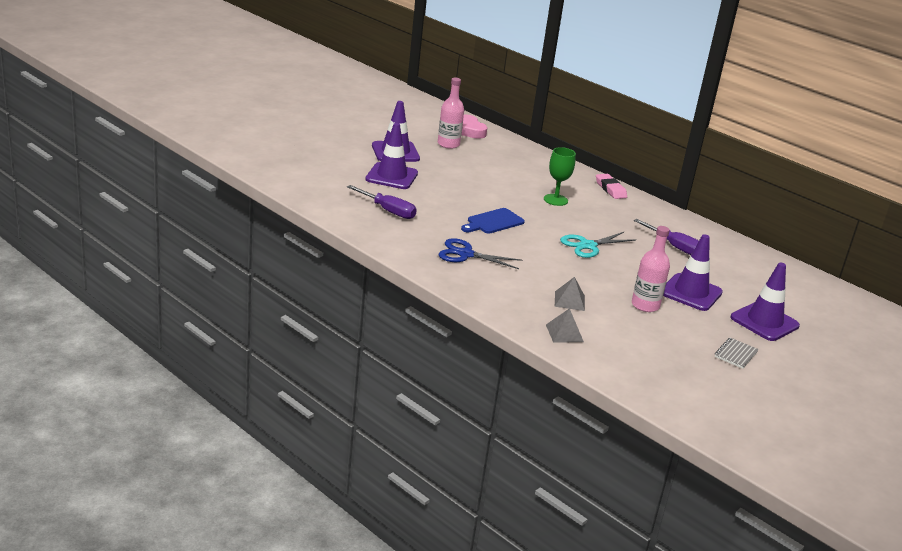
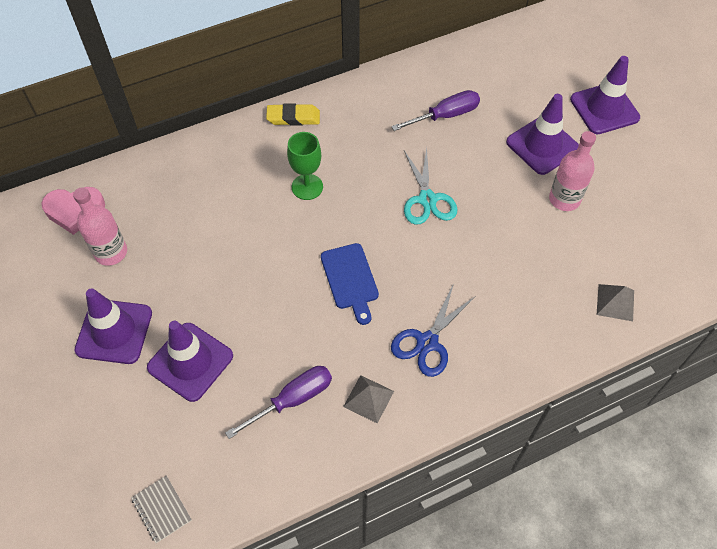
camera: 65 degrees left, 30 degrees up
(569, 301) = (548, 269): grey pyramid -> grey pyramid (368, 398)
(610, 189) = (293, 117): pink eraser -> yellow eraser
(736, 354) = (662, 161): grey notebook -> grey notebook (162, 509)

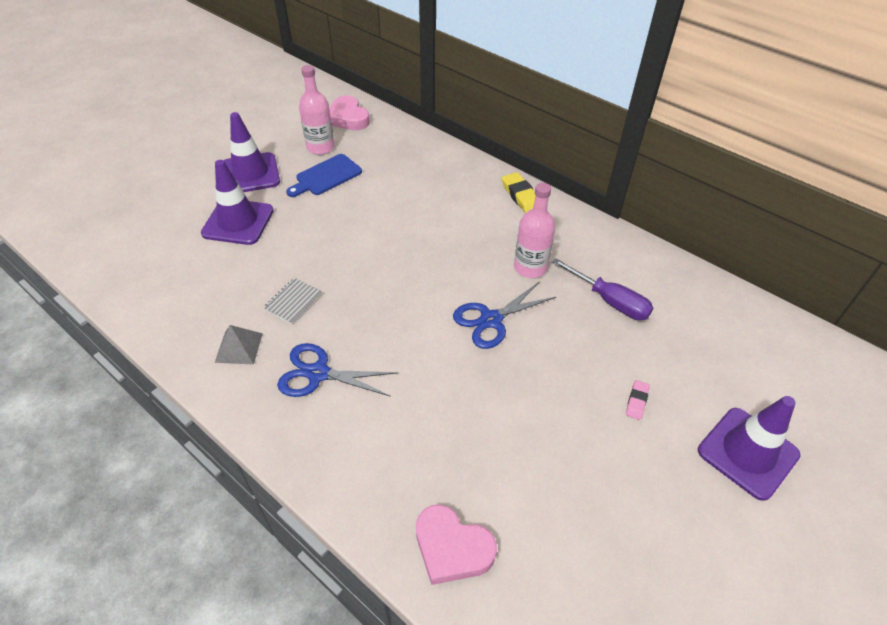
camera: 65 degrees right, 10 degrees down
(162, 509) = (102, 252): grey notebook -> grey notebook (293, 302)
(292, 400) = (221, 295): purple screwdriver -> none
(307, 187) = (450, 230): green goblet -> none
(350, 279) = (364, 292): blue cutting board -> blue cutting board (326, 176)
(427, 199) = (491, 320): turquoise scissors -> blue scissors
(542, 145) = (637, 401): purple traffic cone -> pink eraser
(564, 199) = (573, 447): pink bottle -> pink bottle (530, 267)
(615, 302) = (452, 548): grey pyramid -> pink heart

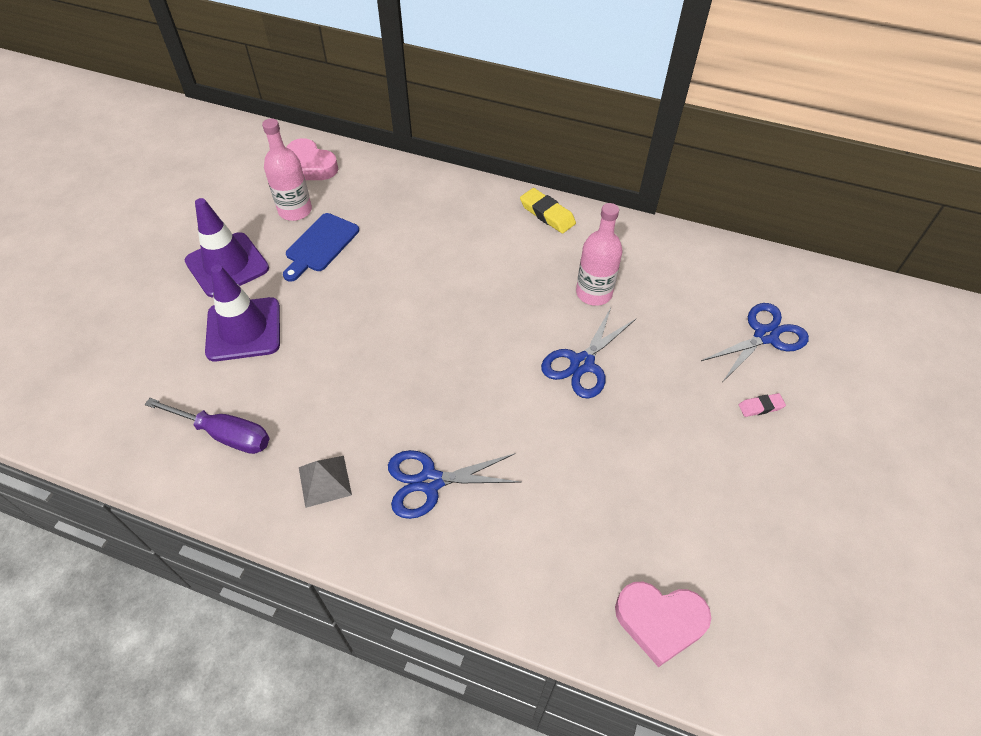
camera: 20 degrees left, 5 degrees up
(293, 302) = (359, 407): grey notebook -> none
(609, 301) = (688, 307): purple screwdriver -> purple screwdriver (224, 434)
(637, 401) = (760, 407): pink eraser -> pink eraser turned 75 degrees clockwise
(672, 344) = (765, 336): none -> blue scissors
(747, 453) = (879, 426): purple traffic cone -> none

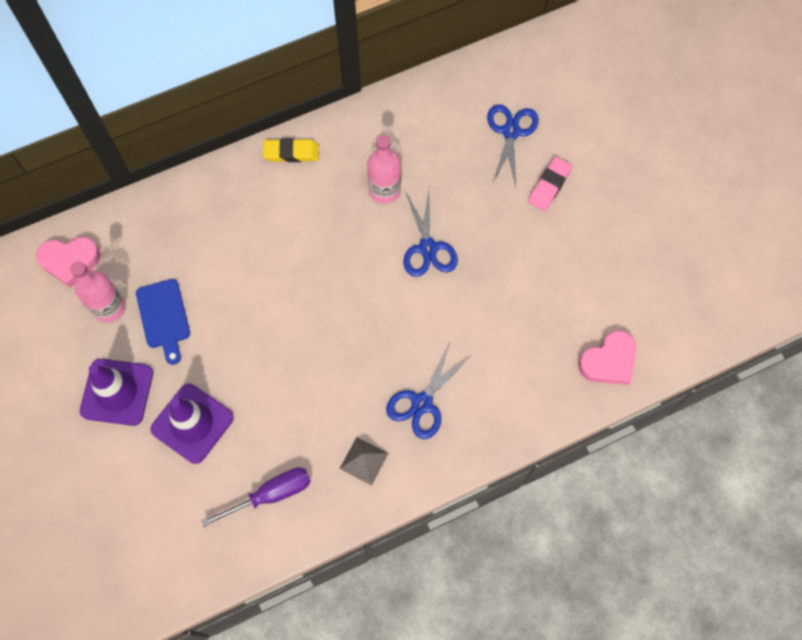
camera: 45 degrees left, 15 degrees up
(760, 407) = (549, 186): pink eraser -> pink eraser, size x1.69

